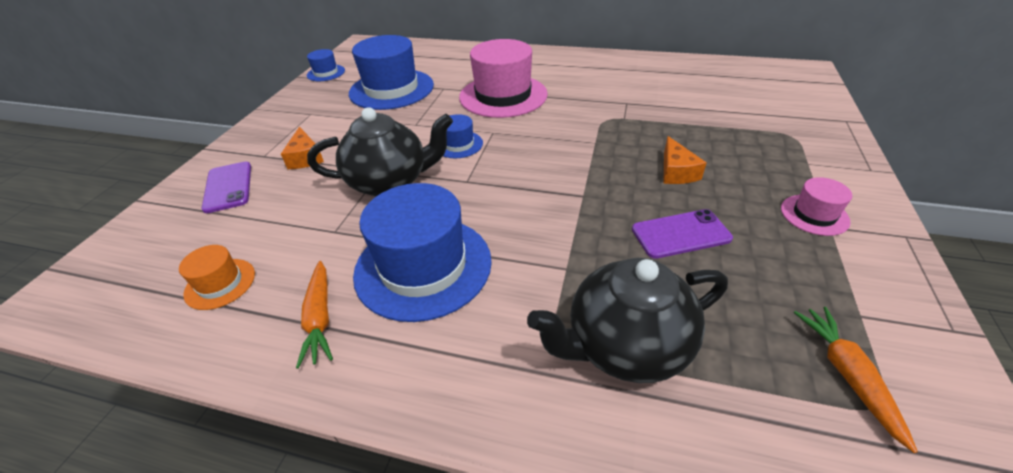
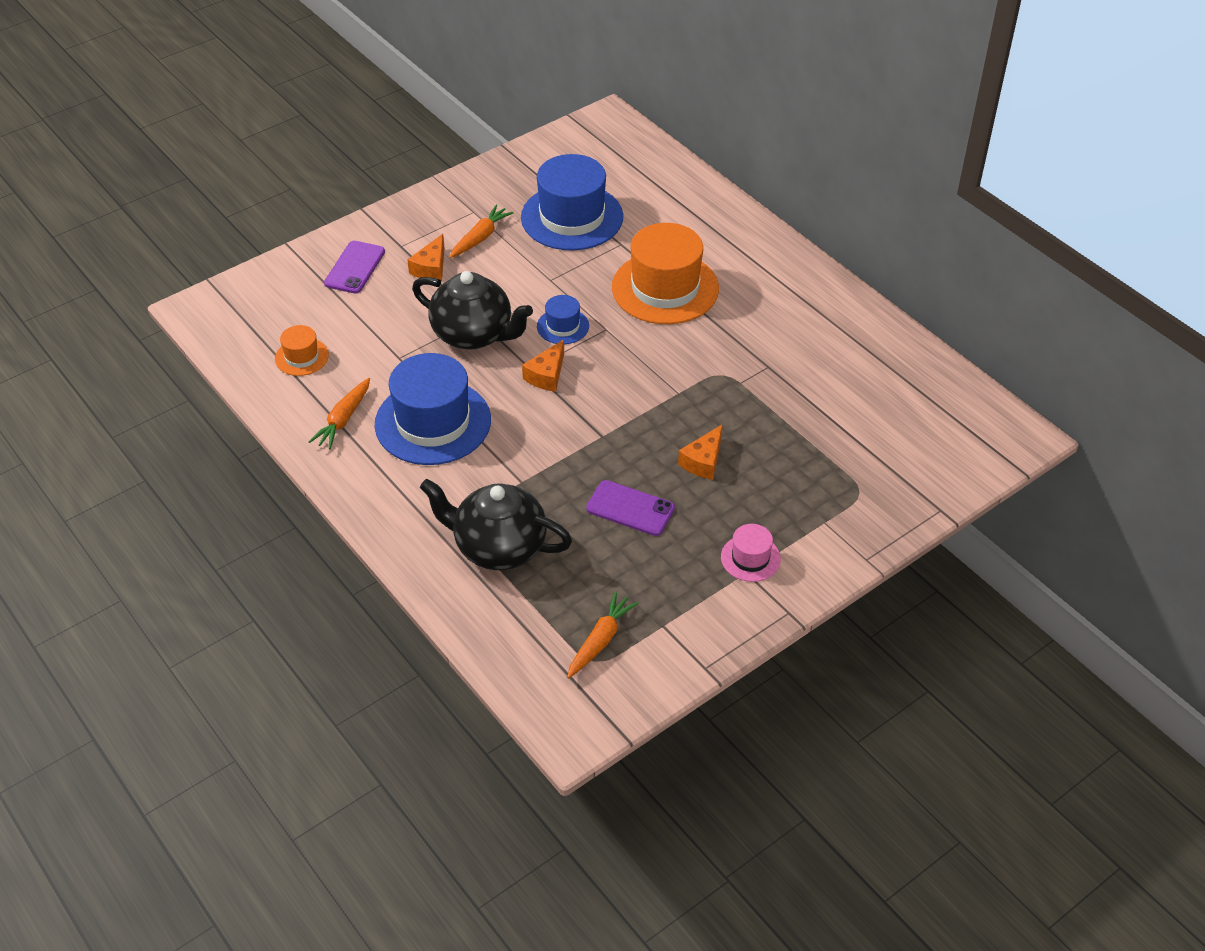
camera: 35 degrees right, 5 degrees up
(326, 73) = (532, 154): blue hat -> none
(331, 125) = (480, 238): none -> orange carrot
(485, 179) = (547, 375): none -> orange cheese
(503, 96) = (665, 288): pink hat -> orange hat

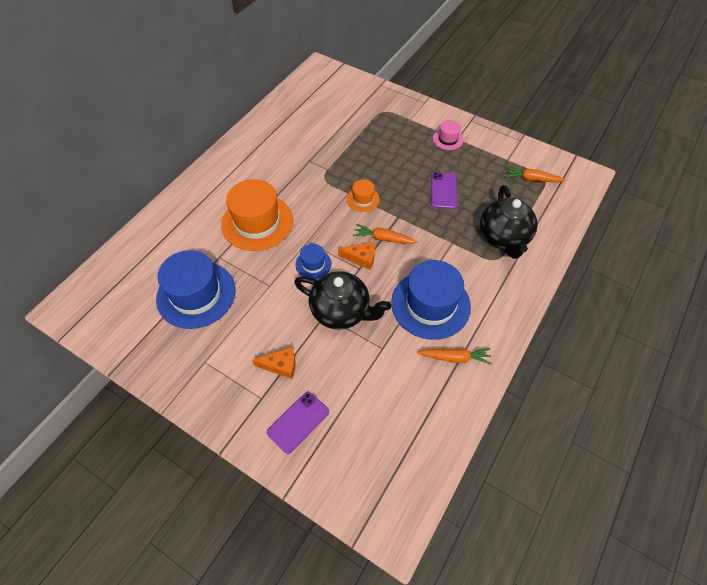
camera: 110 degrees left, 10 degrees up
(301, 357) = (410, 414): orange hat -> orange hat (363, 199)
(355, 267) = (298, 422): purple phone -> purple phone turned 45 degrees counterclockwise
(473, 334) = (341, 311): black teapot -> black teapot turned 105 degrees clockwise
(480, 238) = (236, 345): orange carrot -> orange carrot (384, 239)
(703, 461) = (394, 170): orange cheese -> none

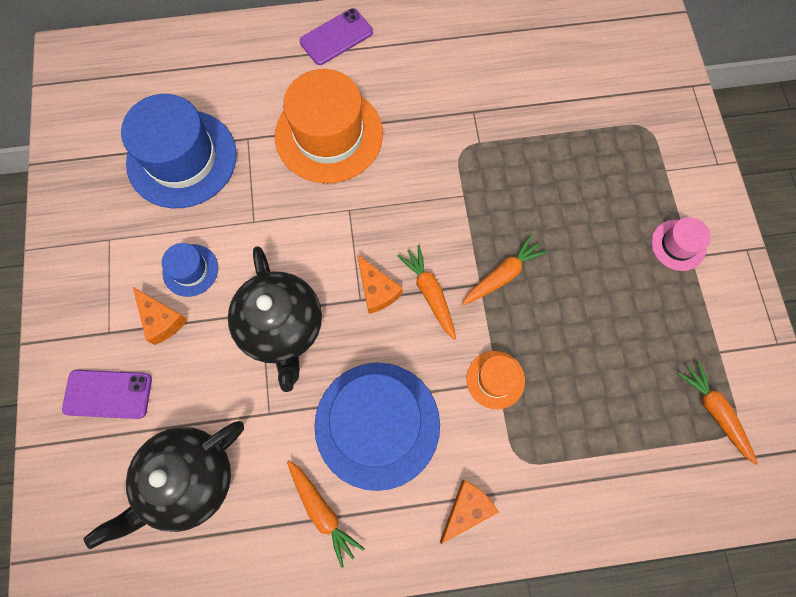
camera: 50 degrees right, 15 degrees up
(313, 264) = (322, 243): blue hat -> blue hat (190, 270)
(363, 199) = (470, 221): orange hat -> orange hat (495, 379)
(402, 206) = (502, 275): none -> orange carrot
(443, 190) = (577, 307): purple phone -> purple phone (336, 37)
(503, 237) = (567, 444): black teapot -> black teapot (189, 480)
(503, 296) = (466, 509): none -> orange cheese

